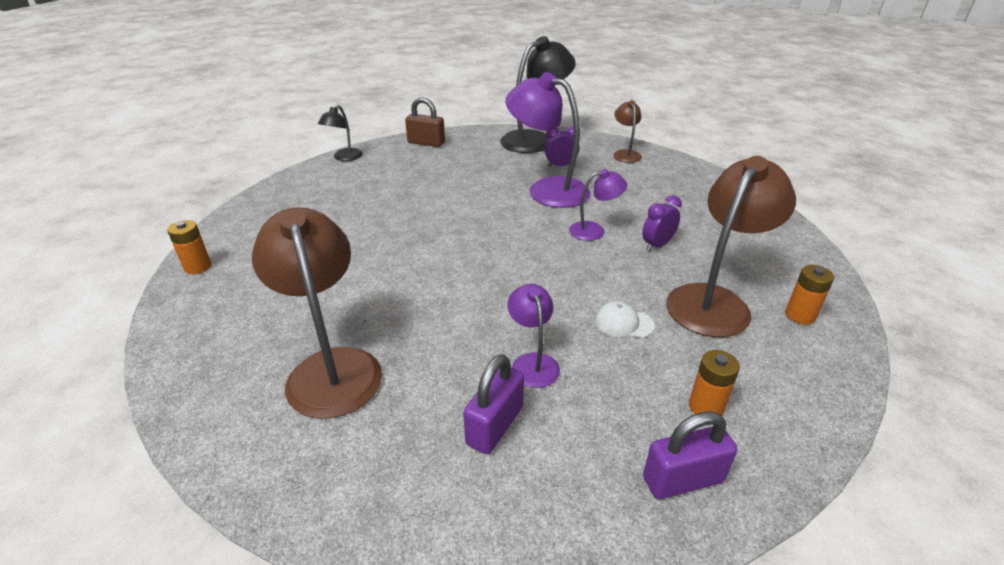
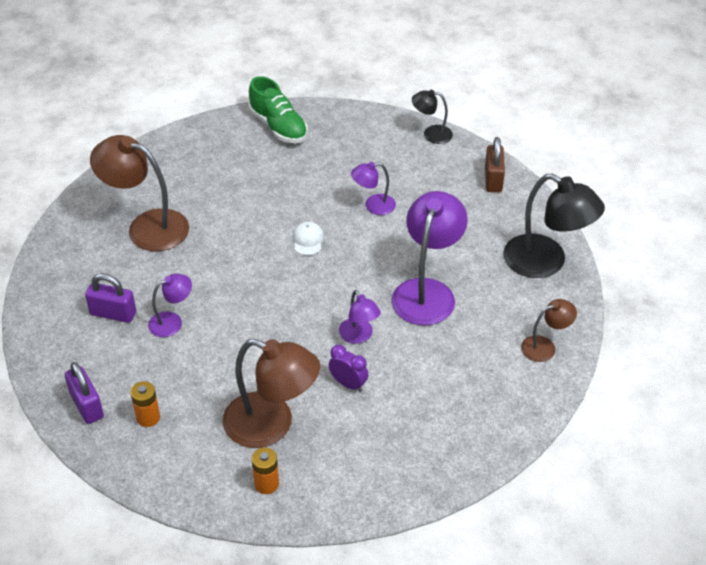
camera: 75 degrees right, 10 degrees up
(198, 267) = (231, 124): orange battery -> none
(242, 234) = (278, 127): none -> green shoe
(331, 367) = (147, 226): brown lamp -> brown lamp turned 120 degrees counterclockwise
(418, 198) = (373, 206): none -> purple lamp
(560, 166) = (486, 294): purple clock -> none
(623, 323) = (227, 367): white cap -> white cap (308, 240)

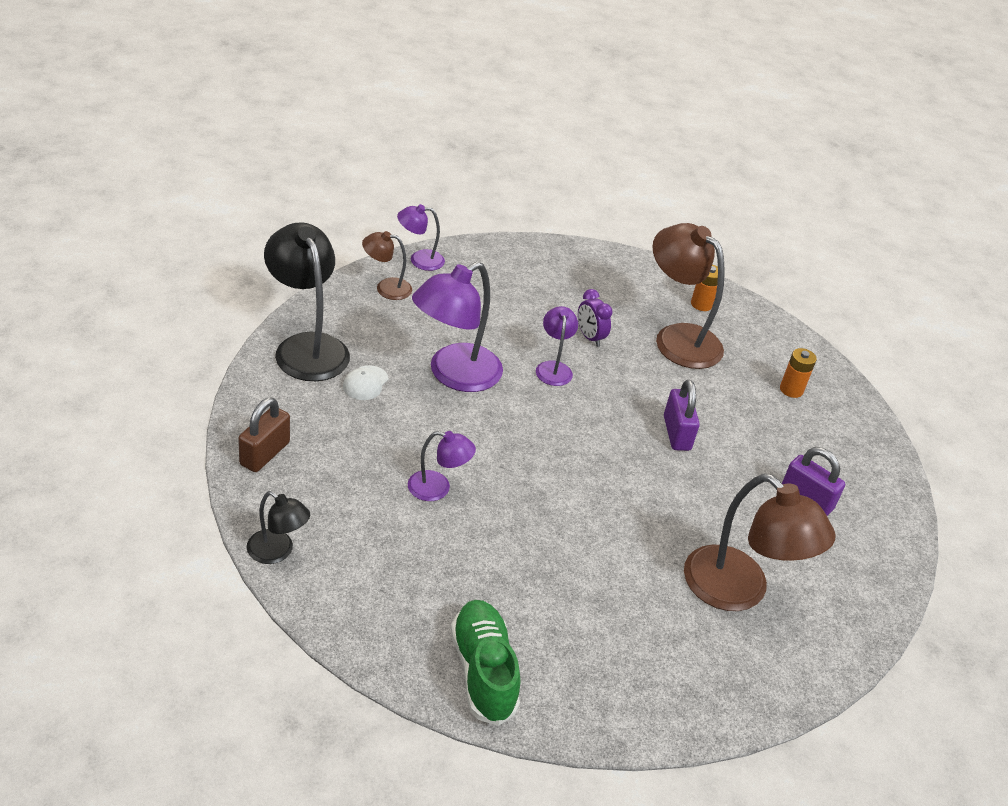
camera: 160 degrees left, 5 degrees down
(87, 405) = (850, 423): purple padlock -> purple padlock (676, 433)
(172, 322) = (742, 462): purple lamp -> purple lamp (419, 260)
(308, 240) = (545, 483): white cap -> white cap (365, 383)

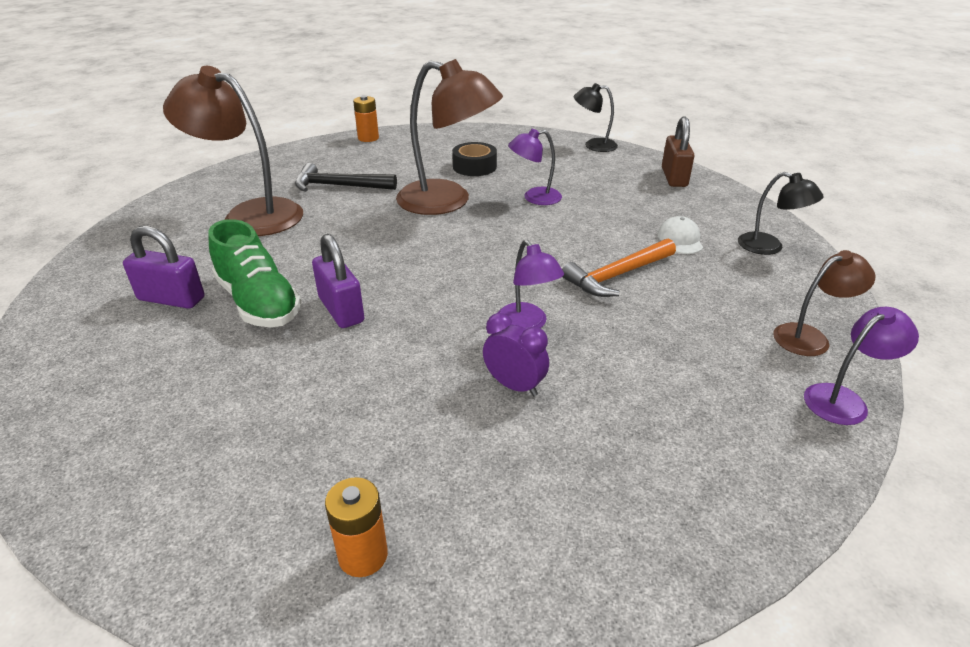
camera: 160 degrees right, 5 degrees down
(307, 347) = (769, 247): black lamp -> black lamp, size x0.52
(454, 375) = (617, 275): purple lamp -> orange hammer
(458, 573) = (474, 167): none -> black tape
(483, 671) = (423, 140): green shoe -> green shoe (259, 302)
(632, 604) = (339, 186): none -> black hammer
(678, 338) = (384, 448): brown lamp -> brown lamp (447, 201)
(791, 390) = (172, 436): orange battery -> orange battery (368, 138)

